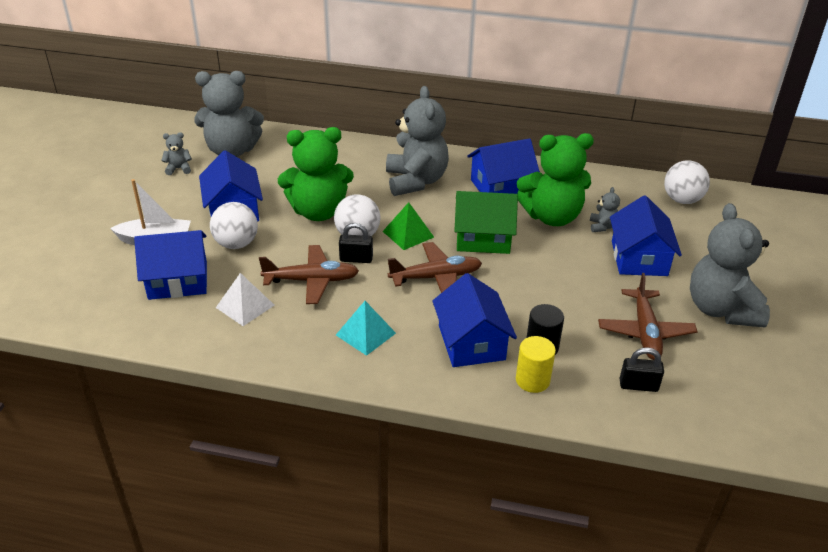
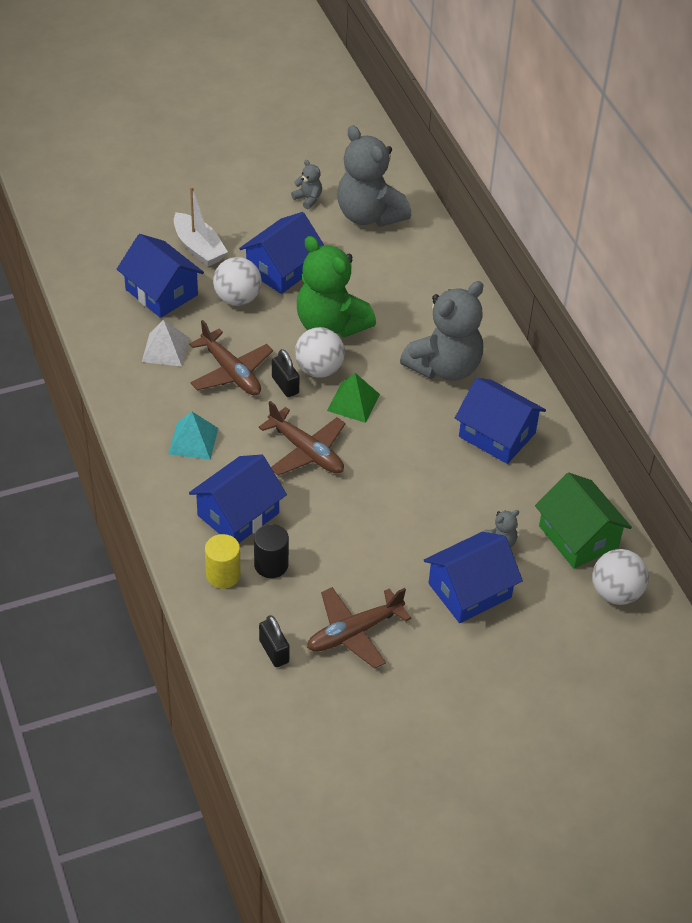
camera: 55 degrees right, 10 degrees up
(483, 238) = (395, 458): green house -> green house (578, 537)
(552, 217) = (480, 496): green teddy bear -> none
(721, 309) = (439, 682): grey teddy bear -> none

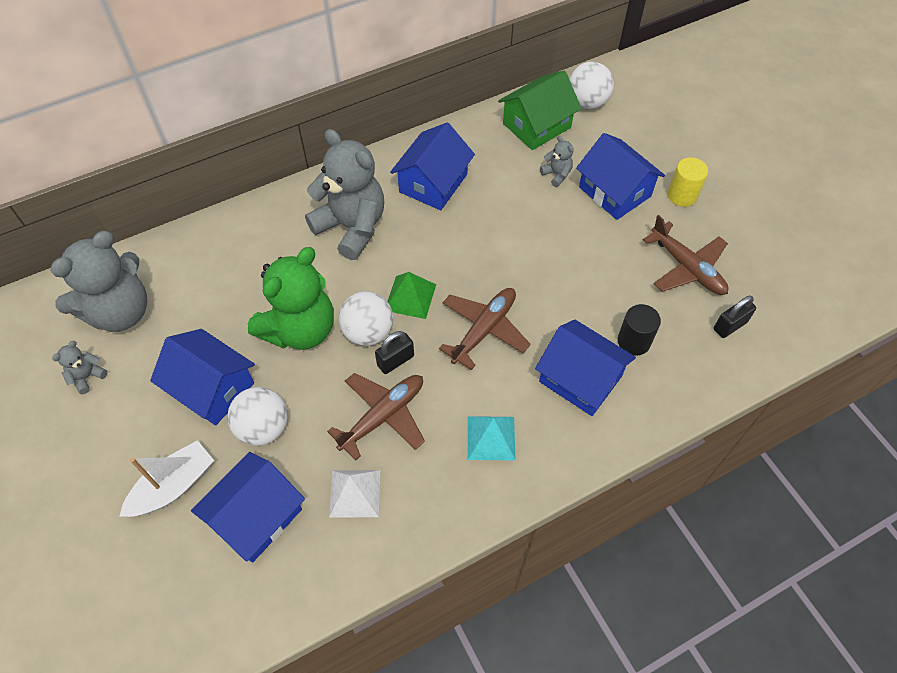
camera: 95 degrees left, 10 degrees up
(223, 575) = (658, 380): yellow cylinder -> yellow cylinder (682, 195)

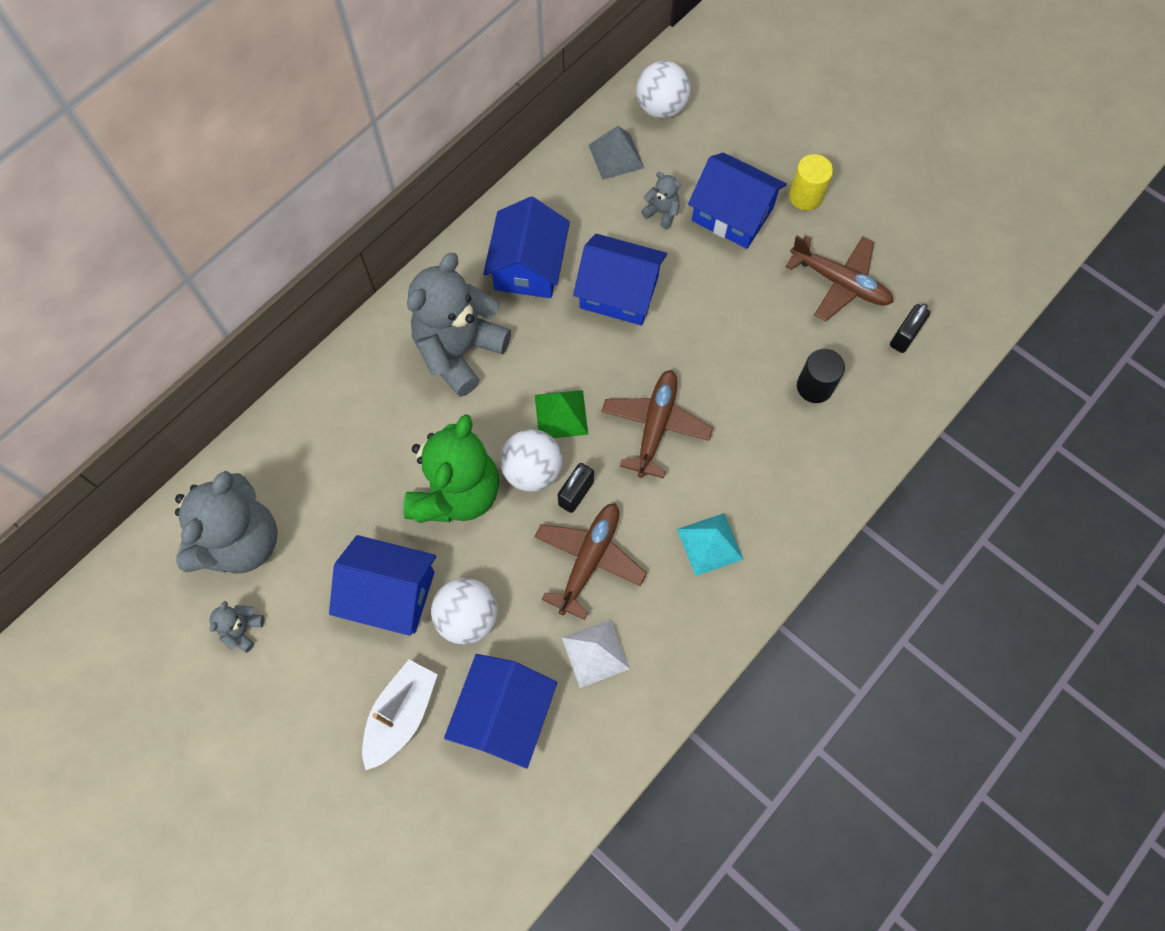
camera: 20 degrees left, 10 degrees up
(352, 227) = (459, 351): grey teddy bear -> grey teddy bear turned 75 degrees counterclockwise
(537, 125) = (616, 156): green house -> grey pyramid
(580, 379) = (775, 447): blue house -> blue house (619, 292)

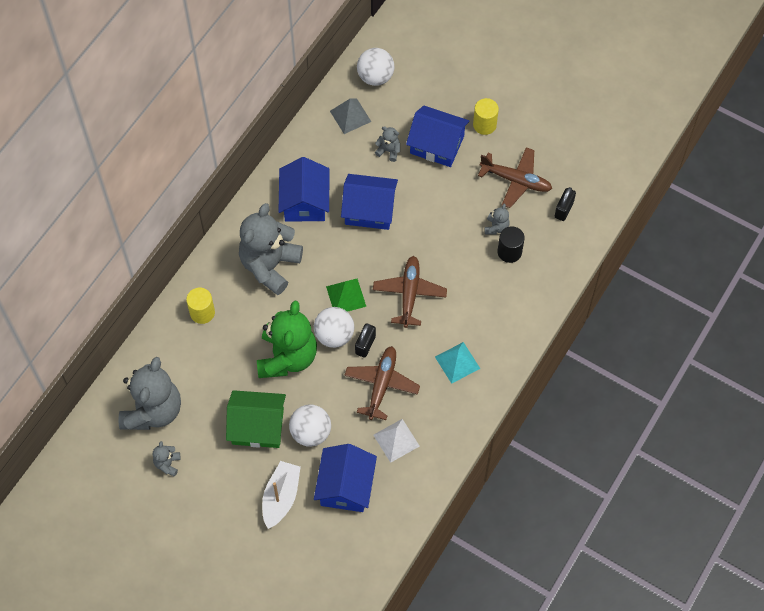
camera: 10 degrees left, 5 degrees down
(347, 405) = (202, 312): none -> yellow cylinder
(390, 593) = (258, 426): blue house -> green house
(800, 347) = (496, 227): none -> grey teddy bear

